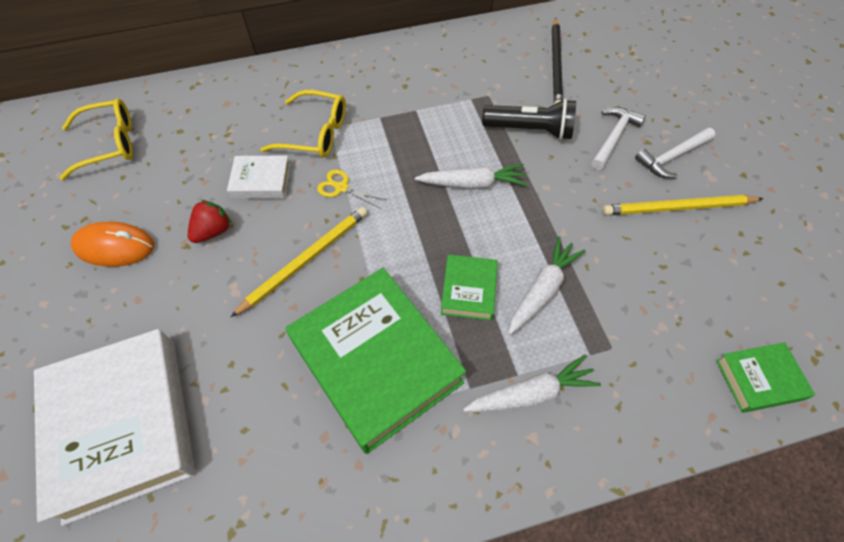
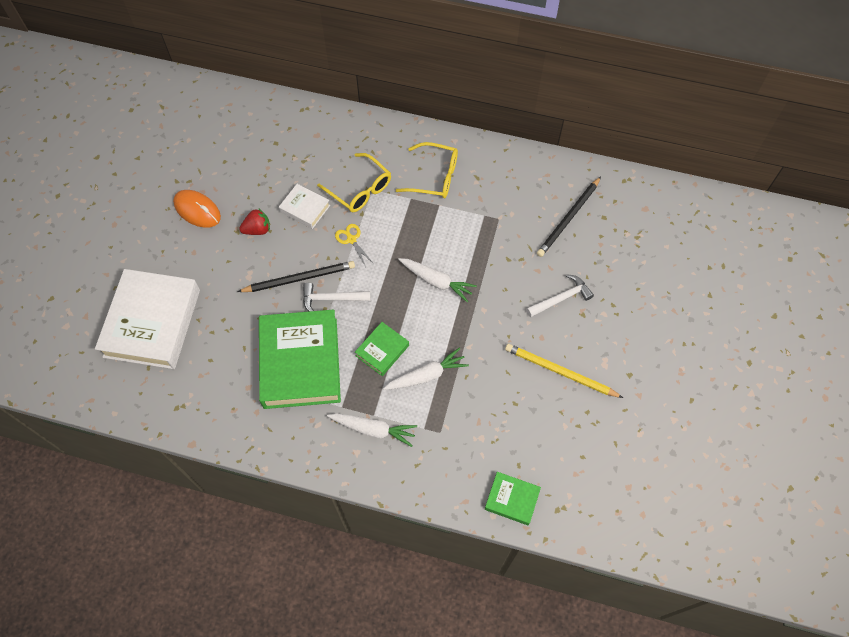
camera: 30 degrees right, 5 degrees up
(109, 144) = (228, 132): yellow glasses -> yellow glasses (434, 177)
(306, 260) = (299, 278): yellow pencil -> black pencil
(531, 130) = (507, 262): black flashlight -> none
(672, 157) = (590, 335): white hammer -> white hammer (332, 299)

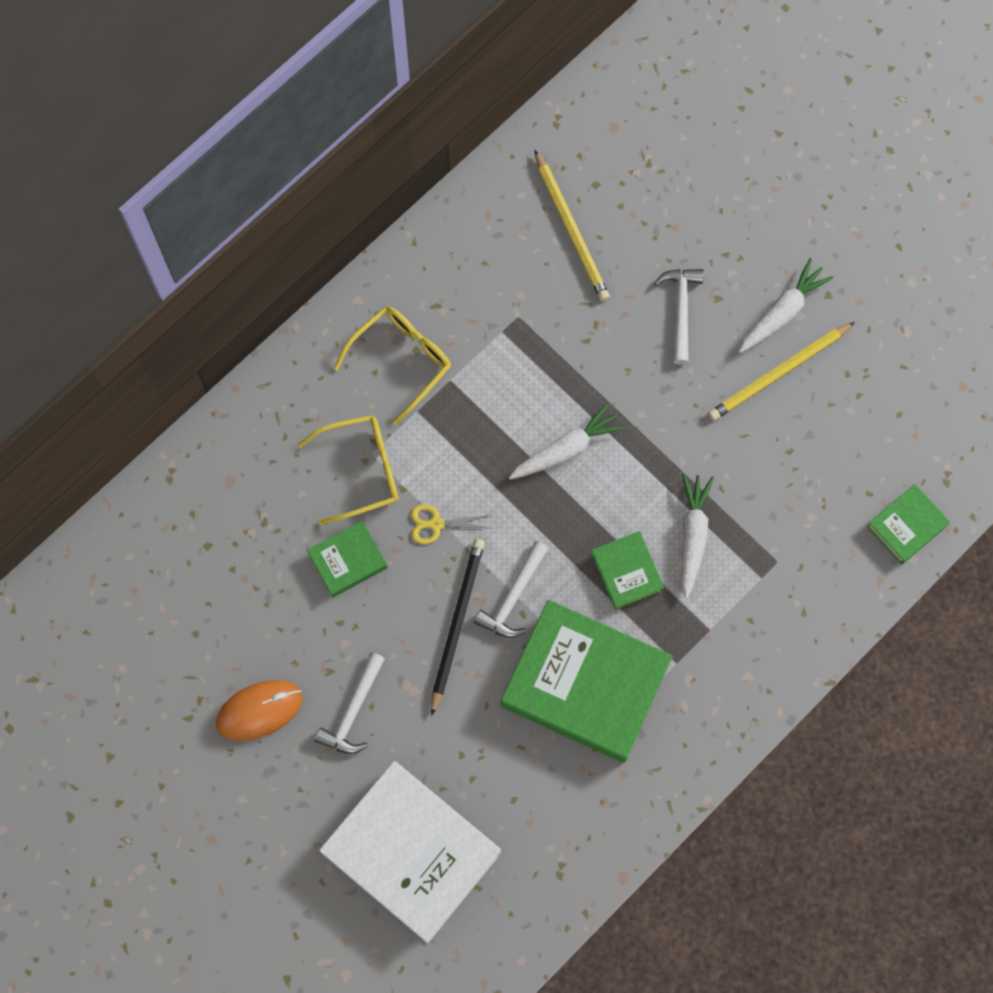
camera: 60 degrees left, 10 degrees up
(220, 253) = (353, 711): none -> white hammer
(257, 229) = (343, 642): red strawberry -> none
(305, 209) = (348, 561): white book -> green book
(373, 429) = (729, 640): white carrot -> white carrot (782, 312)
(568, 218) = (571, 229): black pencil -> yellow pencil

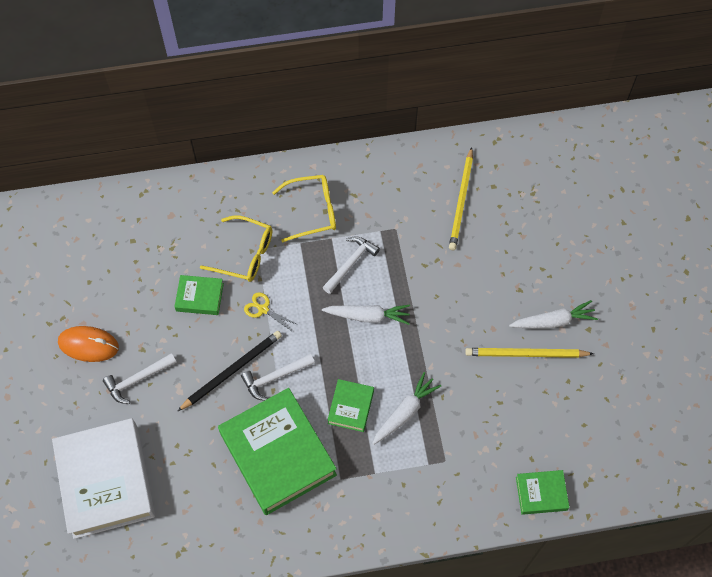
camera: 35 degrees right, 10 degrees down
(681, 310) = (492, 283): white hammer -> white hammer (350, 263)

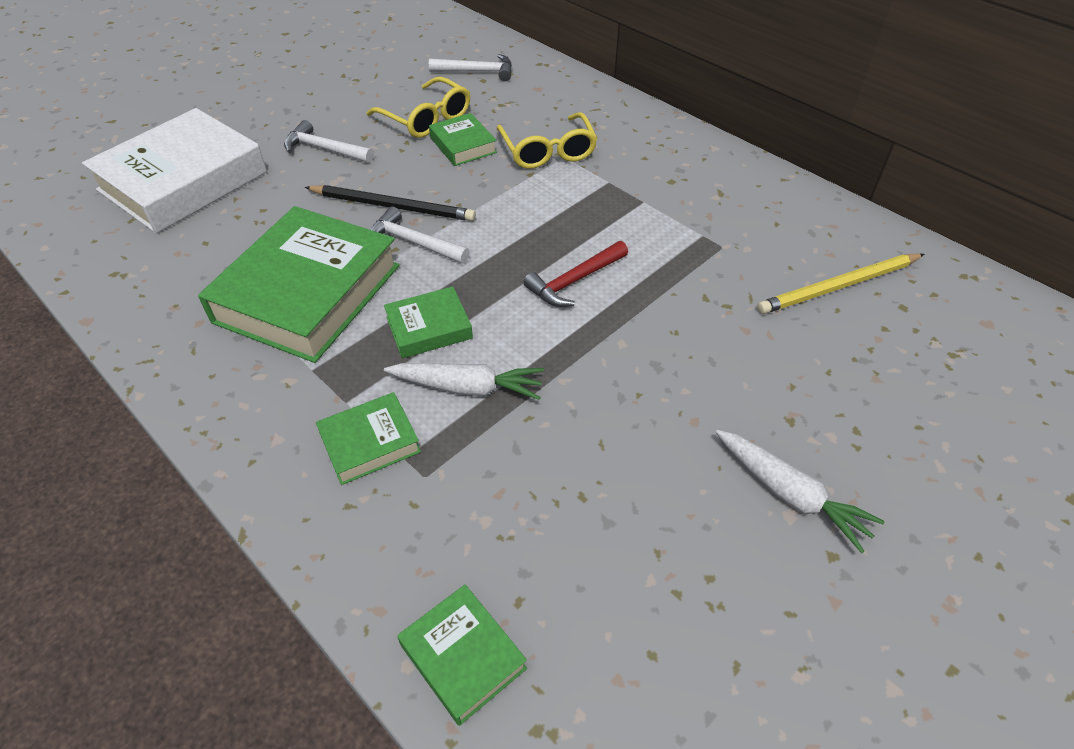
camera: 55 degrees right, 15 degrees down
(88, 345) = (339, 105): orange mouse -> none
(263, 309) = (494, 193): yellow scissors -> none
(312, 211) = (659, 172): yellow glasses -> yellow glasses (426, 118)
(350, 263) = (629, 232): white hammer -> white hammer (477, 72)
(368, 316) = (575, 281): white carrot -> red hammer
(409, 474) = (370, 443): none -> green book
(525, 354) = (696, 487): yellow pencil -> none

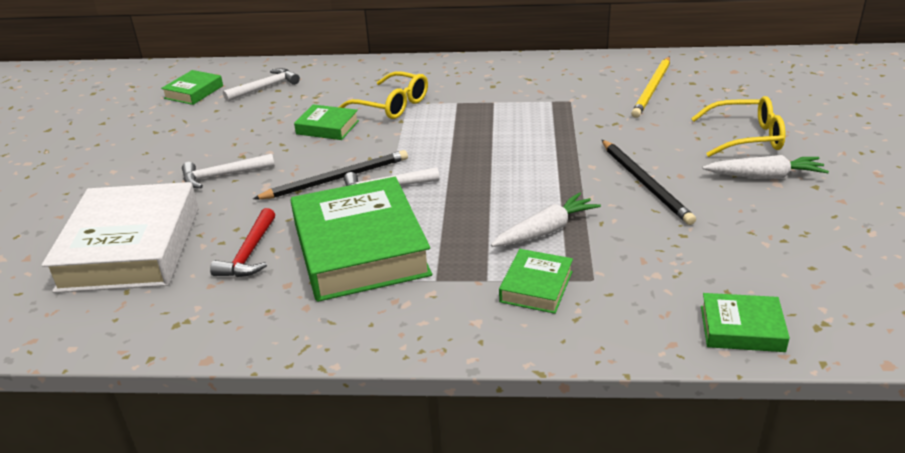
camera: 40 degrees left, 15 degrees down
(426, 118) = (273, 126): yellow glasses -> yellow glasses (746, 137)
(429, 328) = (473, 219): green book -> green book (194, 92)
(575, 281) = (519, 154): red hammer -> red hammer (249, 253)
(641, 404) = (645, 183): none -> black pencil

